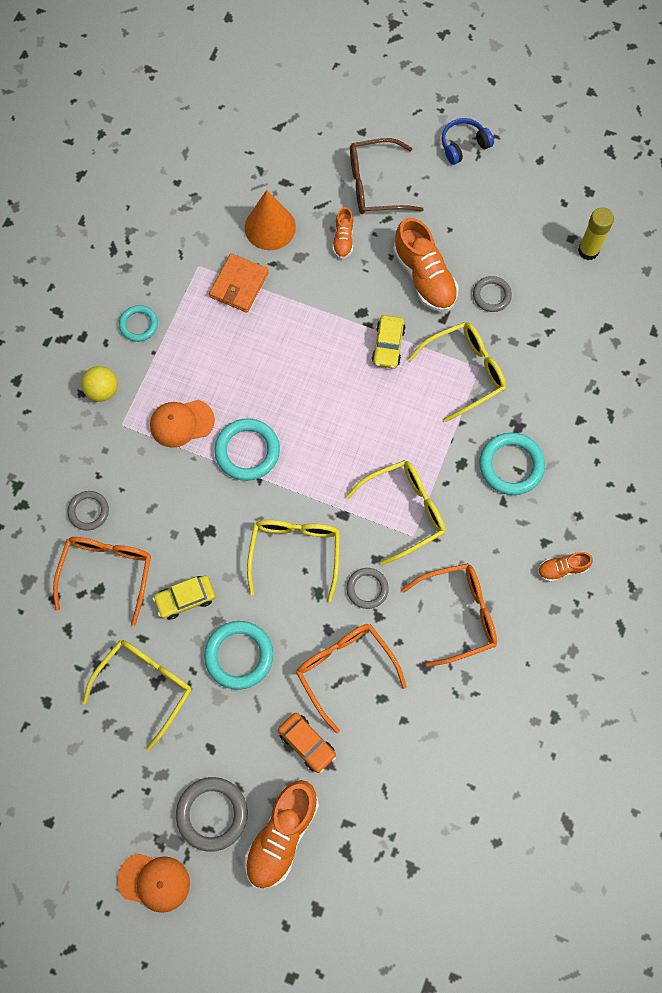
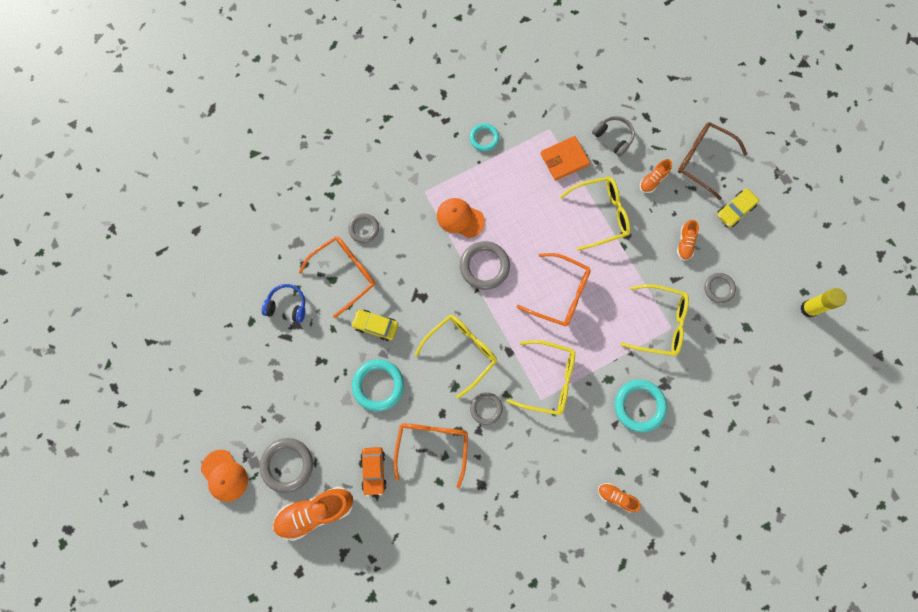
camera: 40 degrees right, 5 degrees up
(102, 390) = (430, 162): yellow ball -> none
(145, 686) = (312, 358): yellow glasses -> yellow glasses (601, 214)
(247, 451) = (484, 266): turquoise ring -> grey ring
(270, 227) = (613, 137): orange cone -> grey headphones
(388, 345) = (625, 269): yellow car -> yellow car (735, 210)
(424, 277) = (685, 243): orange shoe -> orange shoe, size x0.52
(459, 614) = (528, 471): orange glasses -> orange glasses (560, 294)
(464, 145) = (783, 177): blue headphones -> blue headphones (287, 305)

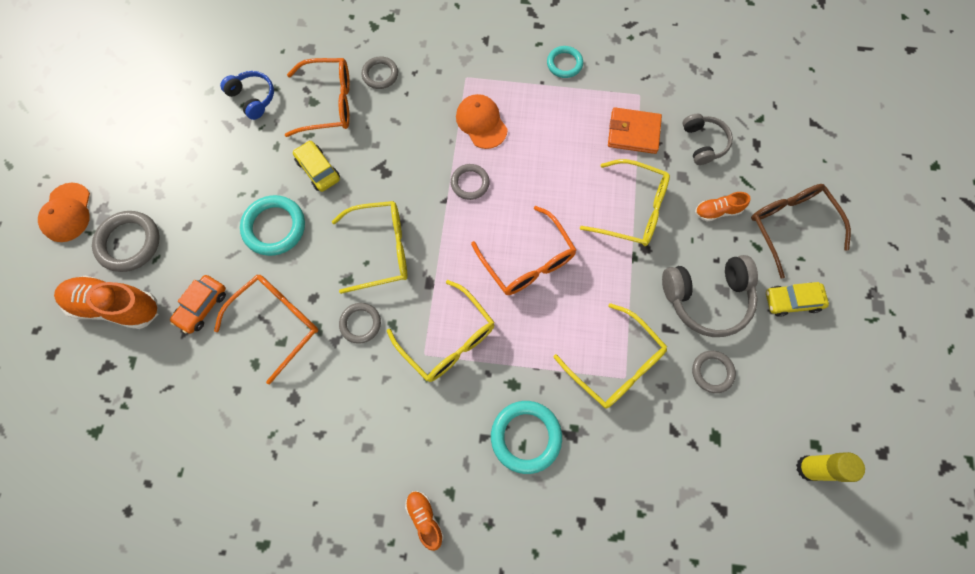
camera: 35 degrees right, 5 degrees down
(484, 266) = (470, 183): grey ring -> grey ring, size x0.62
(685, 243) = (707, 298): orange shoe -> grey headphones

